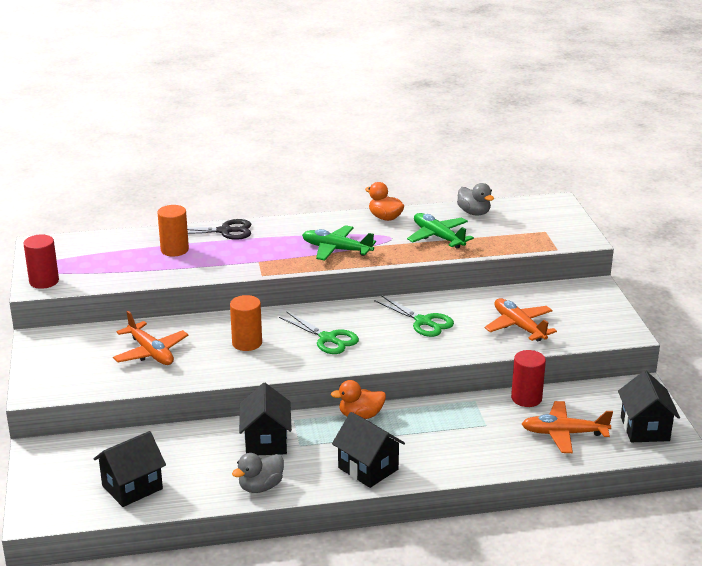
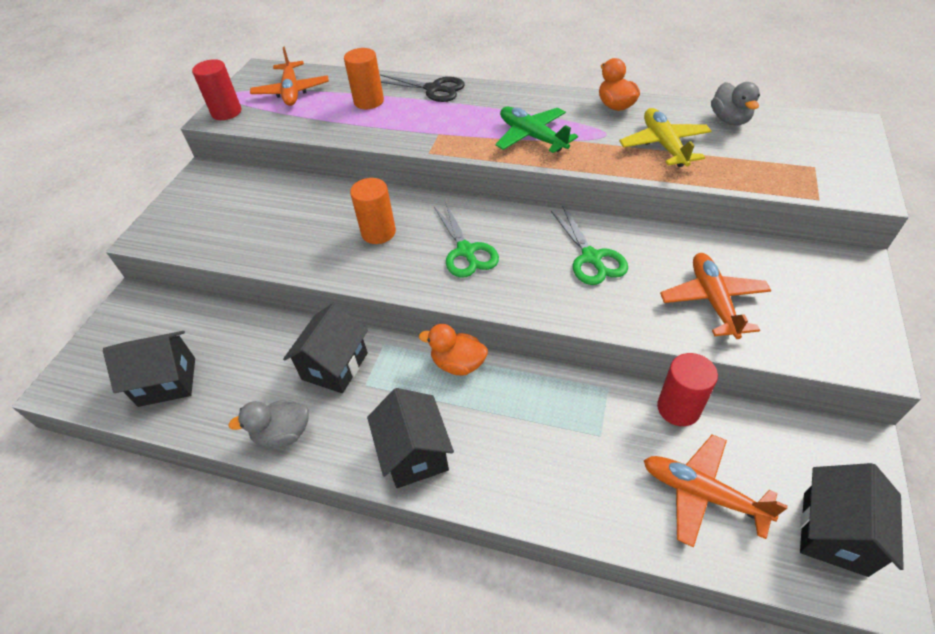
camera: 30 degrees right, 20 degrees up
(151, 352) = (280, 218): orange plane -> orange plane (291, 92)
(438, 237) = (664, 145): green plane -> yellow plane

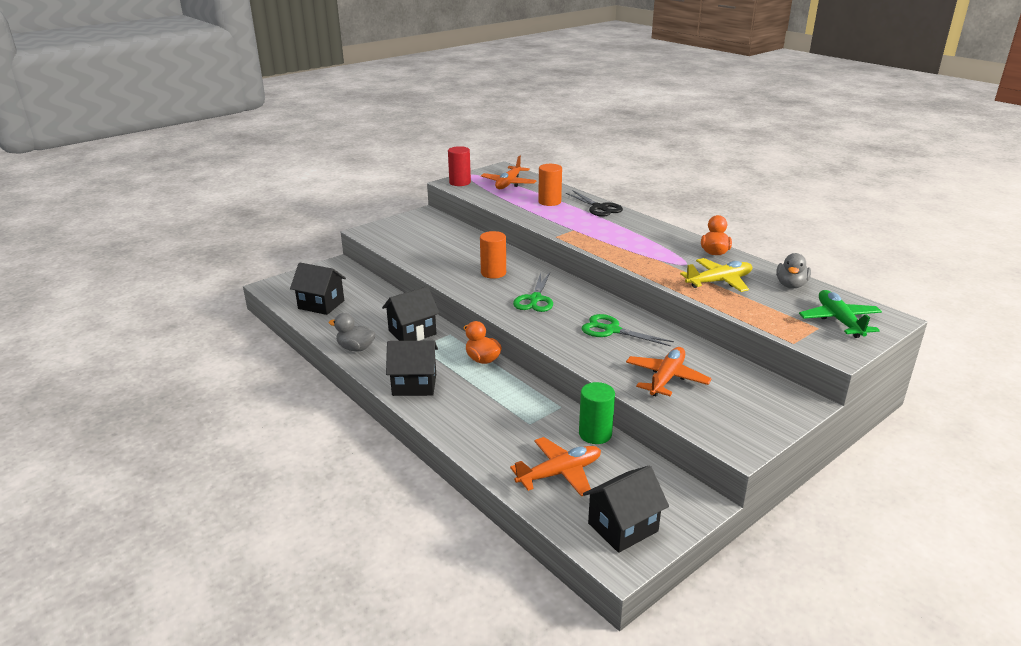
camera: 30 degrees right, 20 degrees down
(415, 454) = (414, 385): black house -> black house turned 75 degrees clockwise
(532, 136) = (632, 249): green plane -> green plane (839, 320)
(591, 258) = (611, 330): green scissors -> green scissors turned 105 degrees clockwise
(664, 145) = (719, 282): yellow plane -> yellow plane turned 45 degrees clockwise
(678, 408) = (595, 434): red cylinder -> green cylinder
(701, 493) = (560, 473): orange plane -> orange plane turned 90 degrees clockwise

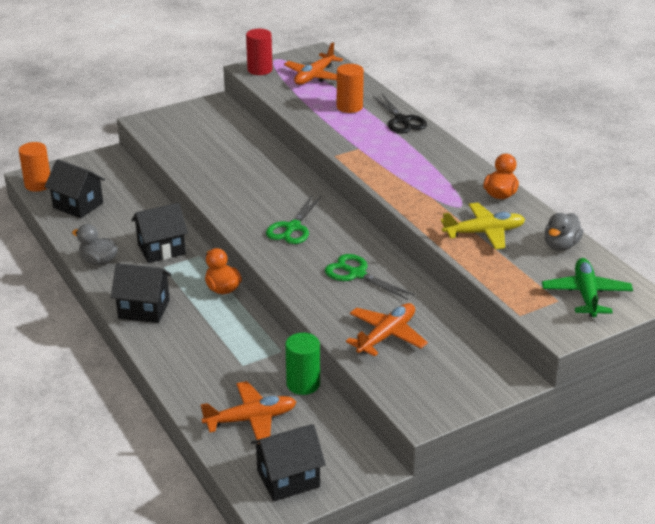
camera: 10 degrees right, 5 degrees up
(493, 273) = (261, 190): orange cylinder -> orange cylinder (38, 185)

